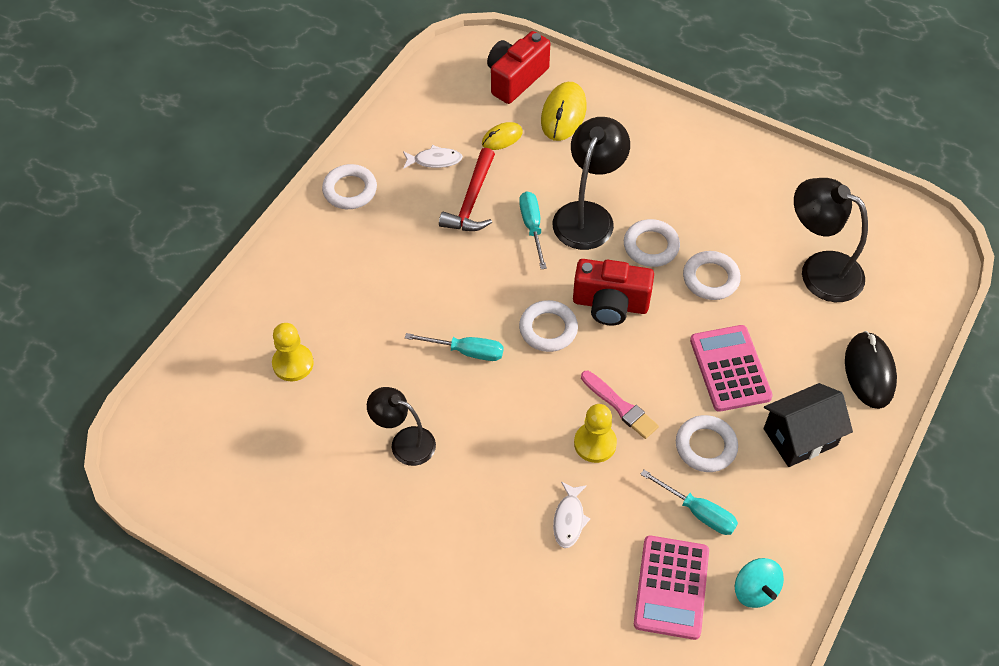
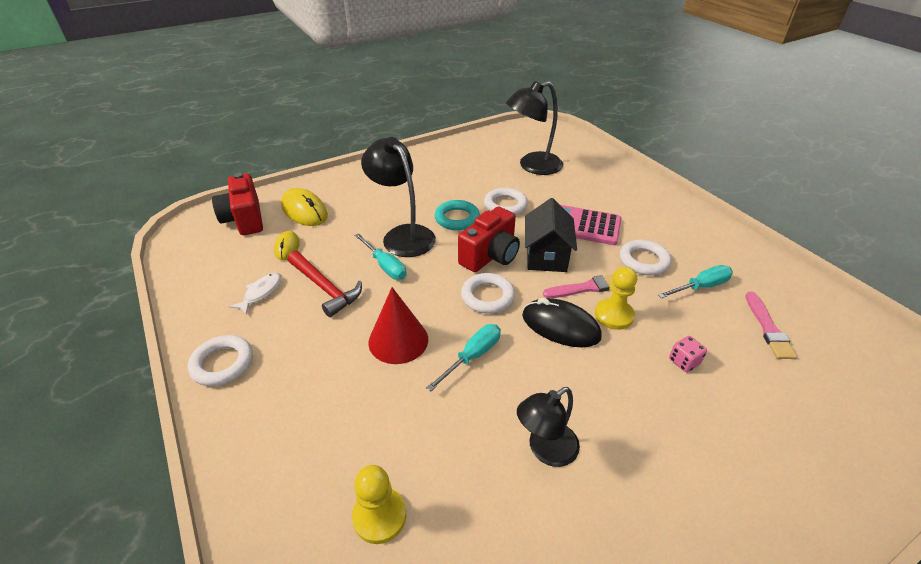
camera: 60 degrees left, 15 degrees down
(448, 289) = (398, 340): none -> red cone
(532, 227) = (385, 266): turquoise screwdriver -> turquoise screwdriver turned 150 degrees counterclockwise
(569, 519) = (684, 362): white fish -> pink dice
(651, 246) = (457, 218): white ring -> turquoise ring
(671, 587) = (768, 328): pink calculator -> pink brush
(755, 590) = (778, 286): turquoise spinning top -> none
(800, 437) = (655, 220): black house -> black house (546, 256)
(869, 372) = (619, 178): black mouse -> black mouse (560, 326)

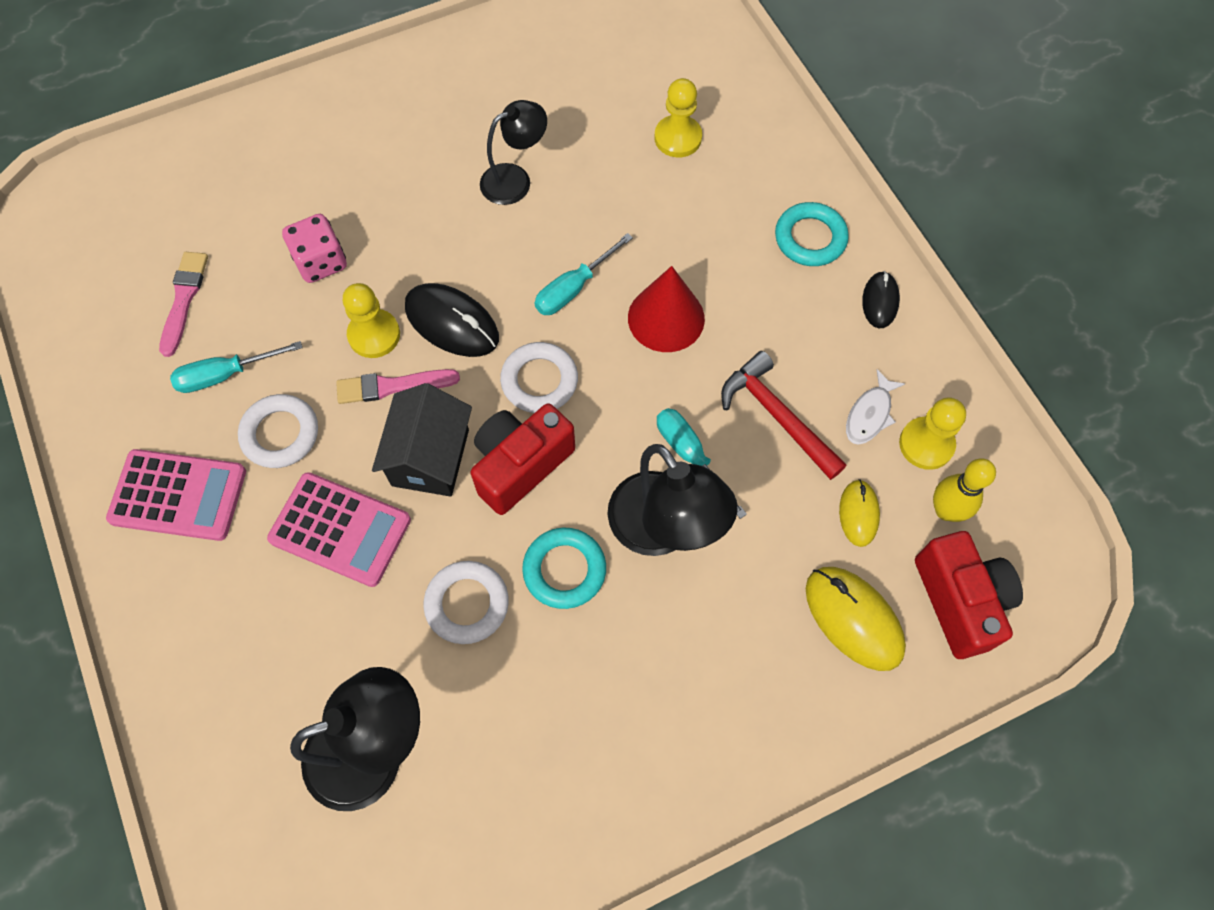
camera: 175 degrees left, 25 degrees up
(222, 363) = (880, 301): white ring -> black mouse
(230, 280) = (926, 444): none -> yellow pawn
(233, 251) = (946, 510): none -> yellow bowling pin
(264, 412) = (810, 238): none -> turquoise ring
(683, 233) = (178, 495): none -> pink calculator
(684, 362) = (321, 262): pink dice -> pink dice, size x1.57

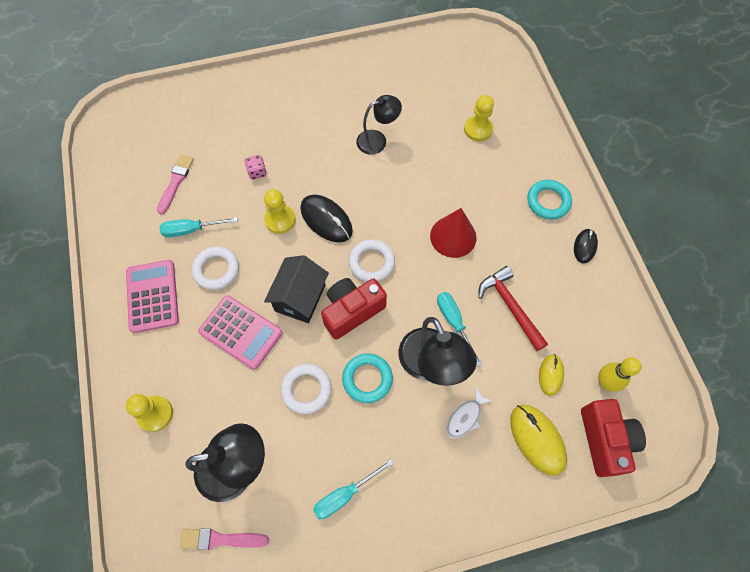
camera: 10 degrees right, 0 degrees up
(178, 495) = (152, 296): pink calculator -> pink calculator turned 120 degrees counterclockwise
(321, 262) = (257, 172): pink dice -> pink dice, size x0.64
(393, 386) = (286, 252): pink brush -> pink brush (221, 539)
(573, 288) = (401, 210): turquoise screwdriver -> turquoise screwdriver (345, 495)
(870, 414) = (567, 315): white fish -> white fish (465, 417)
(926, 444) = (599, 339): yellow pawn -> yellow pawn (155, 414)

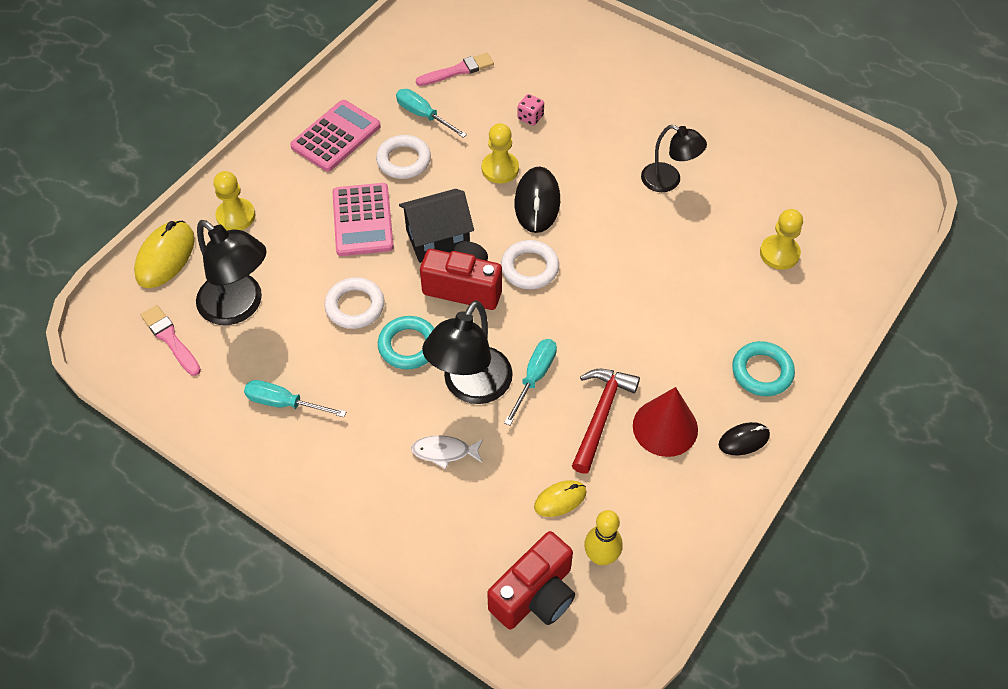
camera: 50 degrees right, 10 degrees down
(453, 236) = (628, 315): red cone -> red cone (665, 427)
(537, 439) = (478, 530): yellow mouse -> yellow mouse (165, 257)

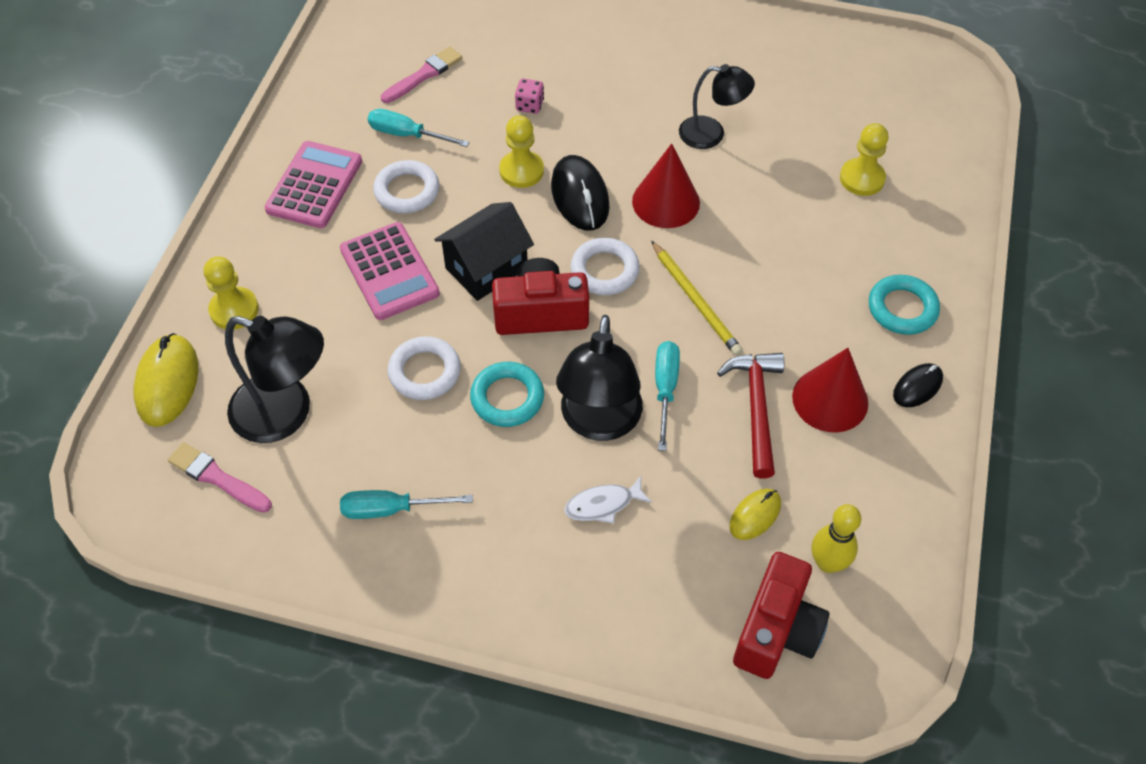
camera: 20 degrees left, 0 degrees up
(592, 314) = (695, 301): none -> yellow pencil
(605, 226) = (666, 202): none -> red cone

